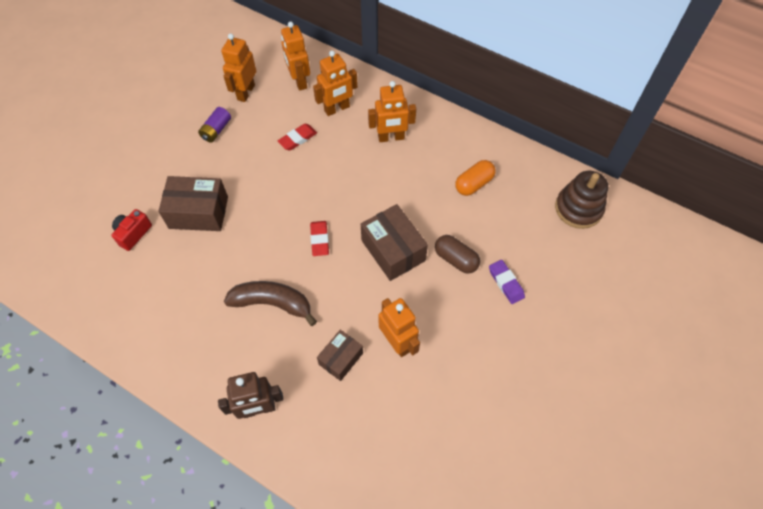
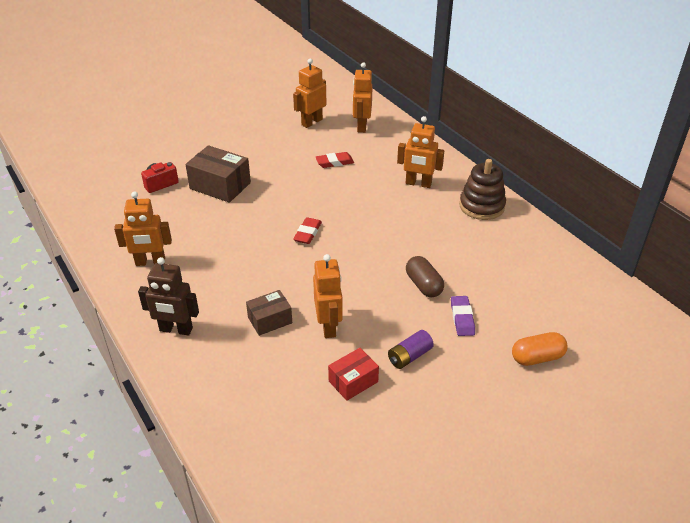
camera: 25 degrees right, 20 degrees down
(216, 130) = (271, 139): purple battery -> purple battery (409, 356)
(272, 303) = (238, 262): brown banana -> none
(337, 109) = (382, 152): orange robot -> orange robot (150, 262)
(393, 250) = (368, 260): brown box -> none
(450, 393) = (353, 381): none -> red box
(474, 184) = (476, 237): orange capsule -> orange capsule (537, 357)
(578, 208) = (573, 286): brown stacking toy -> brown stacking toy (481, 206)

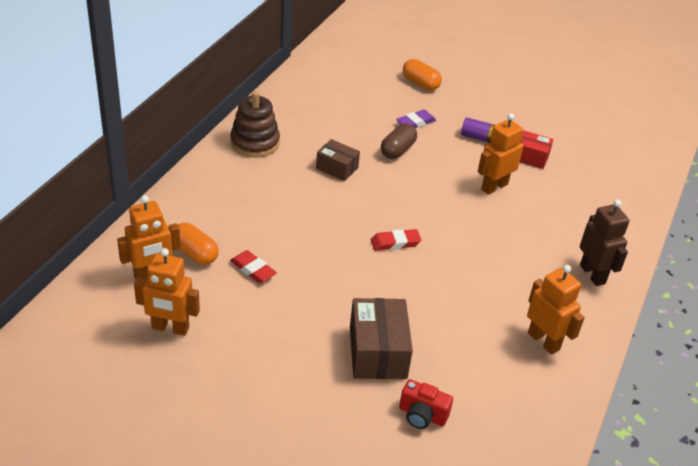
camera: 125 degrees left, 0 degrees up
(270, 320) = (523, 222): brown box -> brown box (337, 168)
(368, 145) = (195, 253): none -> orange capsule
(418, 184) = (247, 192): orange robot -> none

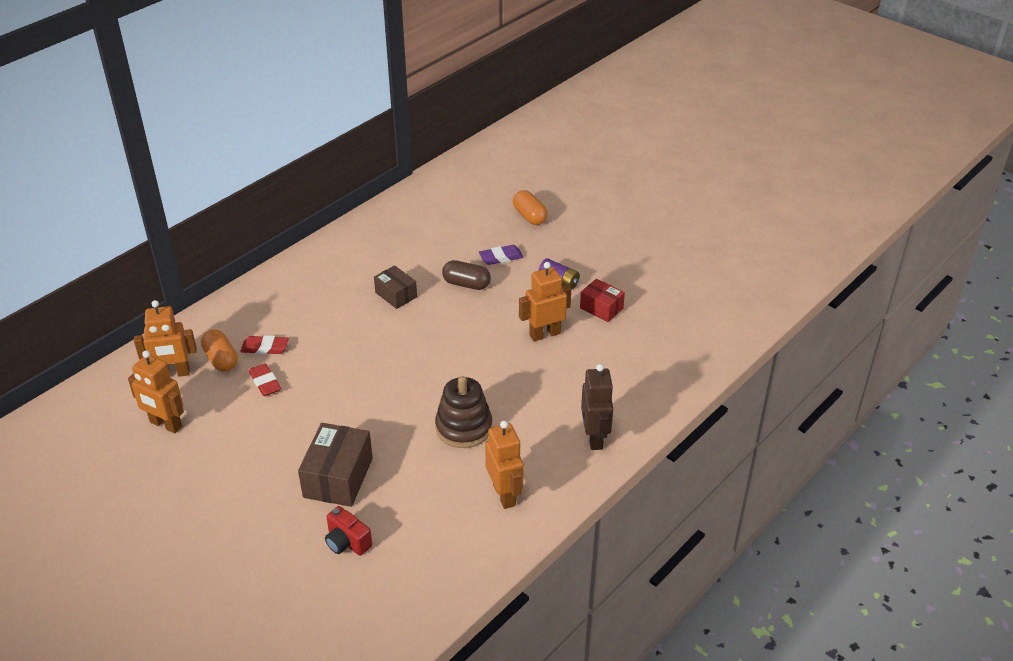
camera: 20 degrees right, 0 degrees up
(255, 143) = (330, 260): brown stacking toy -> brown stacking toy (464, 427)
(395, 243) = (412, 377): red eraser -> red eraser (265, 348)
(397, 150) = (466, 284): brown capsule -> brown capsule turned 60 degrees clockwise

